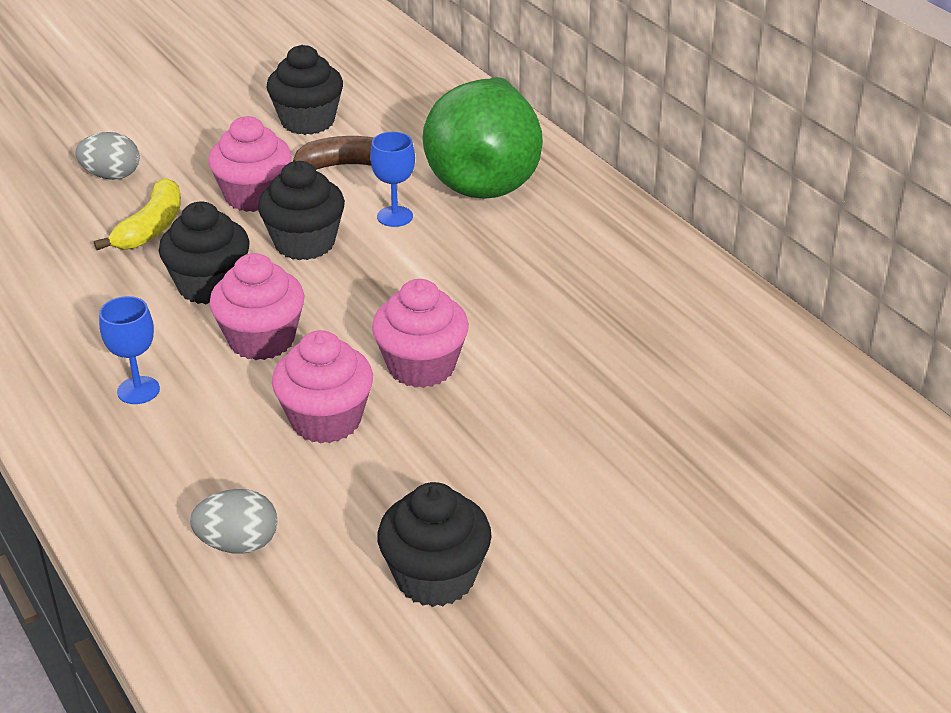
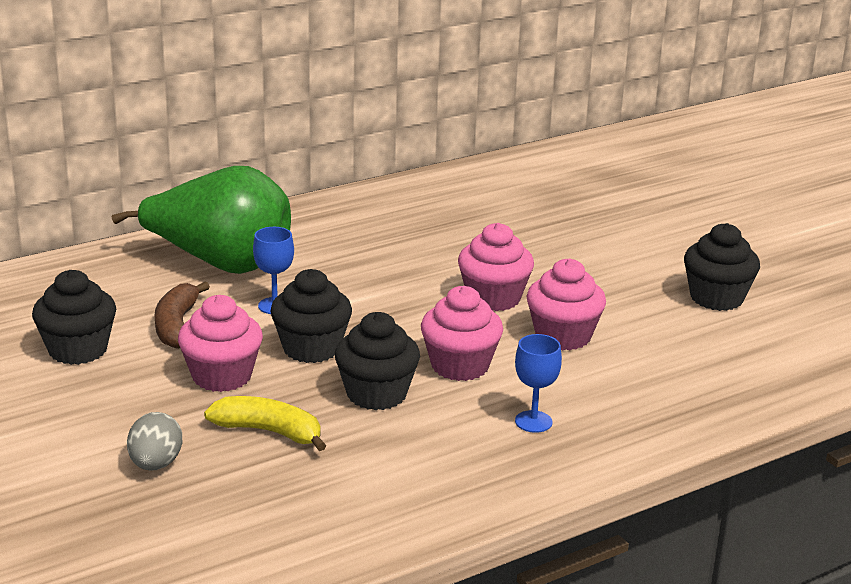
camera: 90 degrees left, 10 degrees down
(238, 544) = (705, 368): grey egg -> none

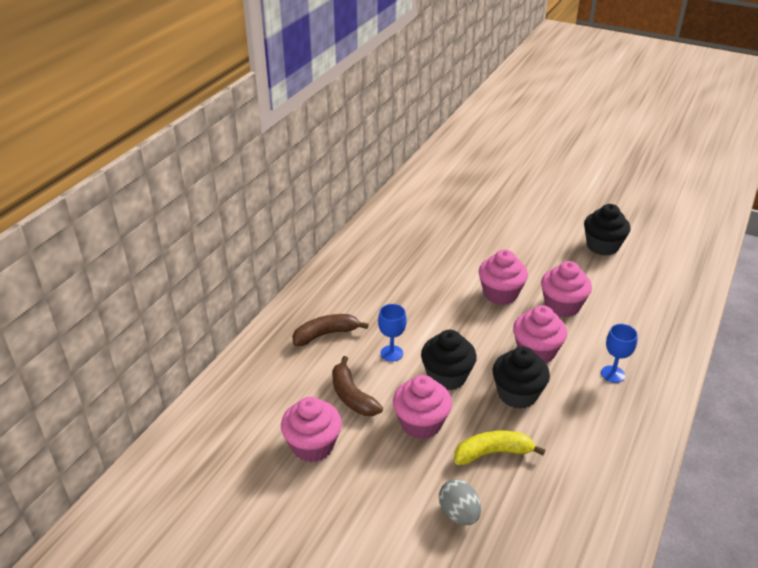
camera: 30 degrees left, 10 degrees up
(78, 350) = (313, 445): black cupcake -> pink cupcake
(221, 264) = (325, 334): green pear -> brown banana

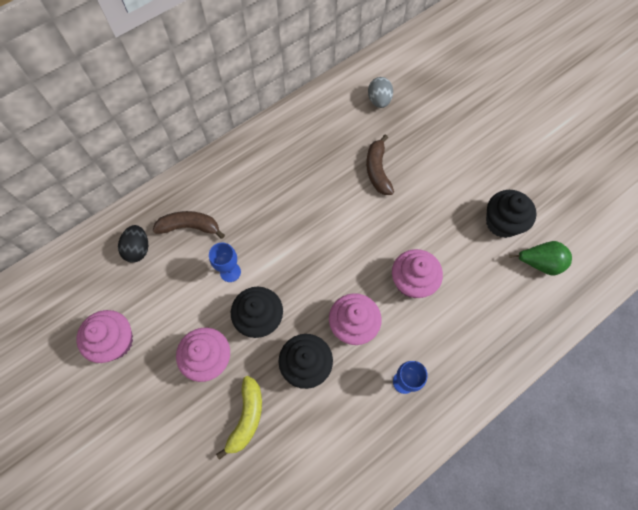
camera: 25 degrees right, 30 degrees up
(284, 367) = (138, 249): none -> black egg
(352, 396) = (172, 304): brown banana -> brown banana (377, 170)
(459, 514) = (183, 463): grey egg -> grey egg (379, 100)
(493, 453) = (246, 417): yellow banana -> yellow banana turned 90 degrees clockwise
(500, 294) = (365, 243): pink cupcake -> none
(653, 261) = (539, 263): none -> green pear

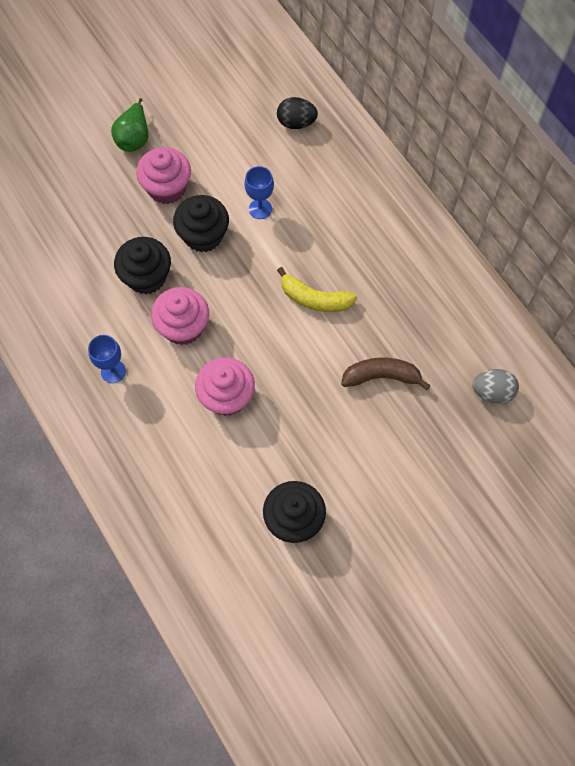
camera: 95 degrees right, 0 degrees up
(115, 341) = (197, 107): pink cupcake -> none
(189, 227) = (319, 170): brown banana -> none
(246, 417) = (103, 220): yellow banana -> yellow banana (315, 299)
(539, 263) = (233, 554): green pear -> green pear (134, 138)

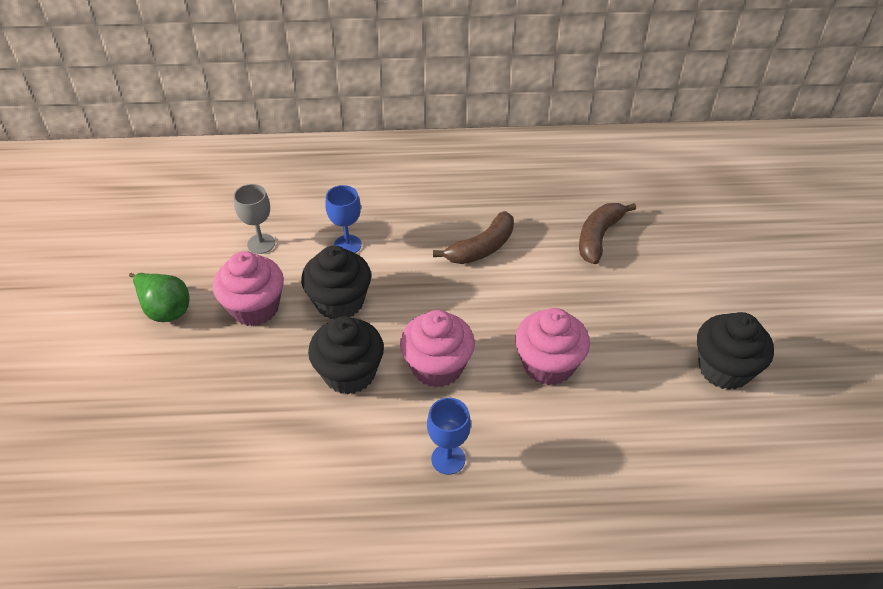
camera: 60 degrees left, 20 degrees down
(226, 154) = (261, 244): none -> grey goblet
(296, 123) = (276, 180): black egg -> none
(315, 299) = (481, 248): yellow banana -> brown banana
(492, 392) = (657, 175): grey egg -> none

